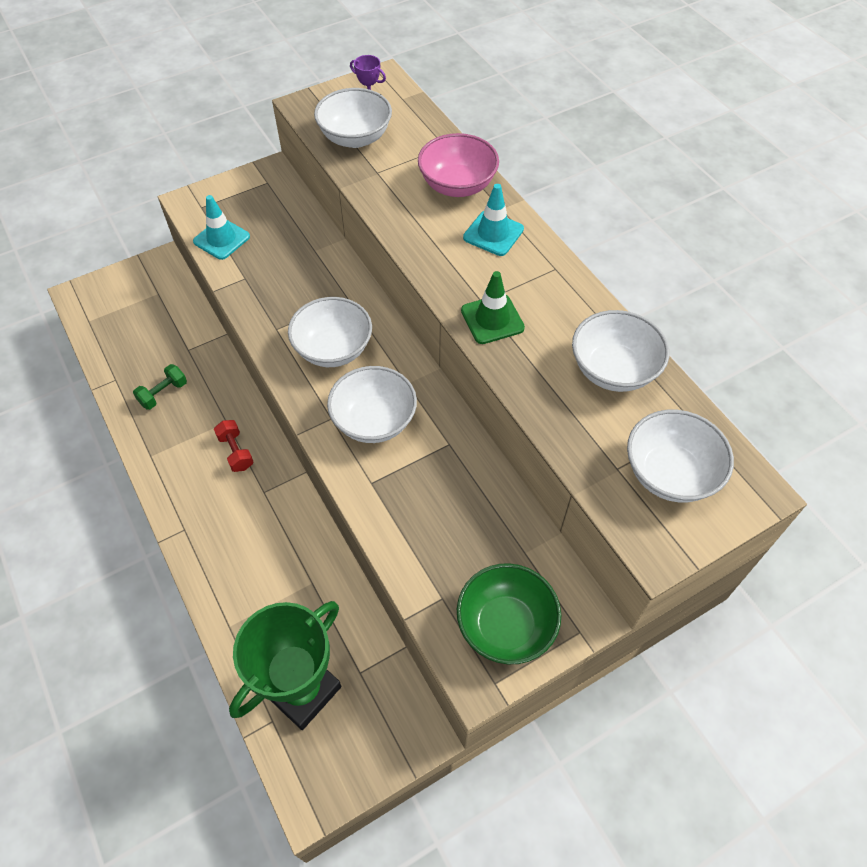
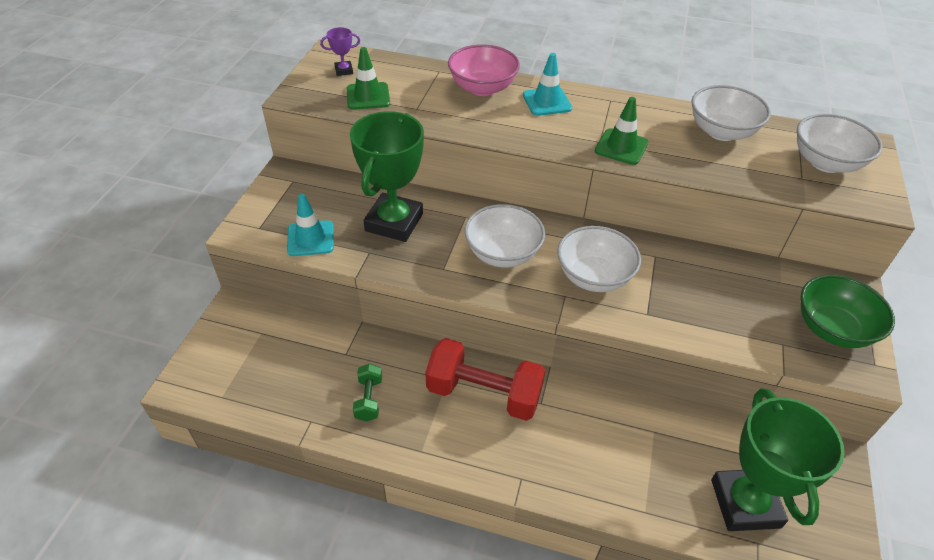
camera: 45 degrees left, 10 degrees down
(236, 452) = (484, 393): red dumbbell -> red dumbbell, size x2.08
(291, 266) = (394, 222): none -> green trophy
(355, 138) = (368, 96): white bowl -> green traffic cone

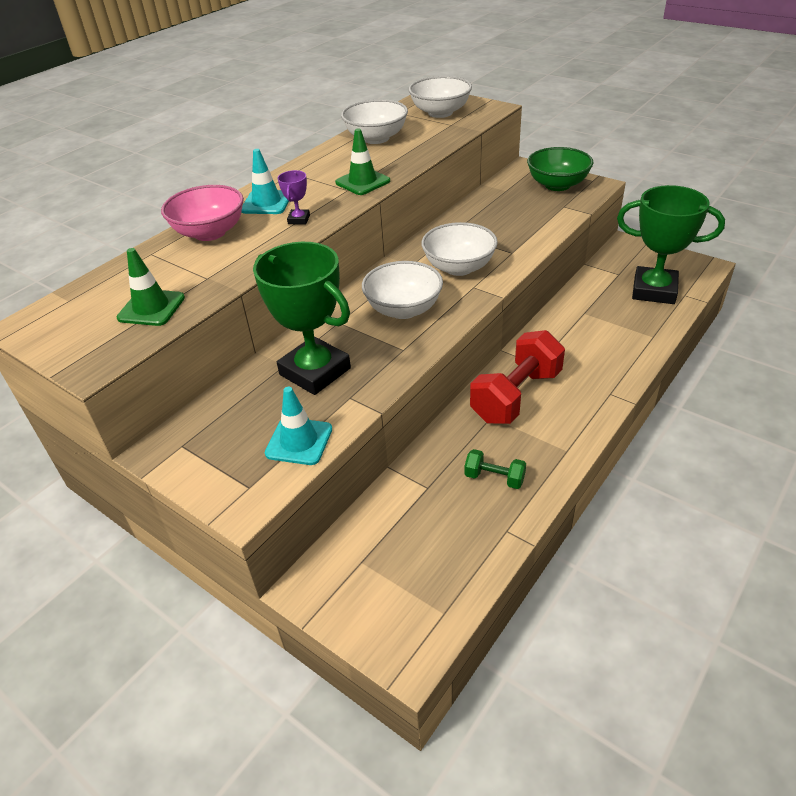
camera: 65 degrees left, 5 degrees down
(344, 70) = (77, 319): purple trophy -> purple trophy (299, 219)

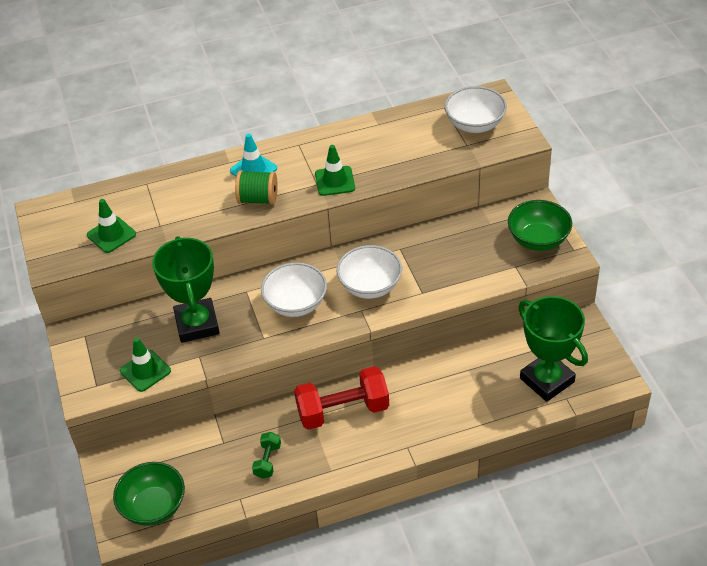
camera: 35 degrees right, 5 degrees up
(210, 232) = (195, 182): pink bowl -> none
(299, 219) = (258, 199): purple trophy -> green spool
(299, 441) = (145, 371): turquoise traffic cone -> green traffic cone
(376, 138) = (393, 133): white bowl -> none
(417, 599) = (153, 507): none -> green bowl
(494, 478) = (267, 461): green dumbbell -> green dumbbell turned 45 degrees clockwise

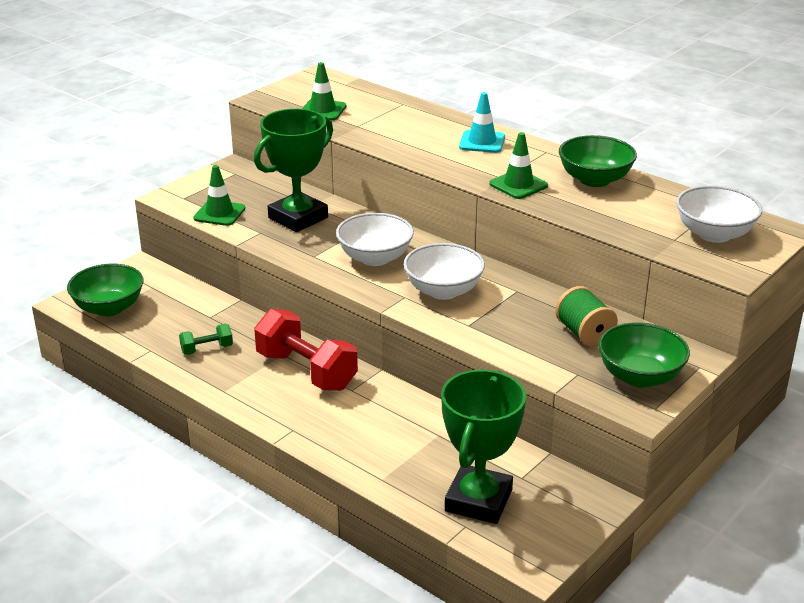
camera: 55 degrees right, 15 degrees down
(258, 199) = (445, 156): green spool -> green spool (584, 334)
(360, 141) = (595, 180): none -> green bowl

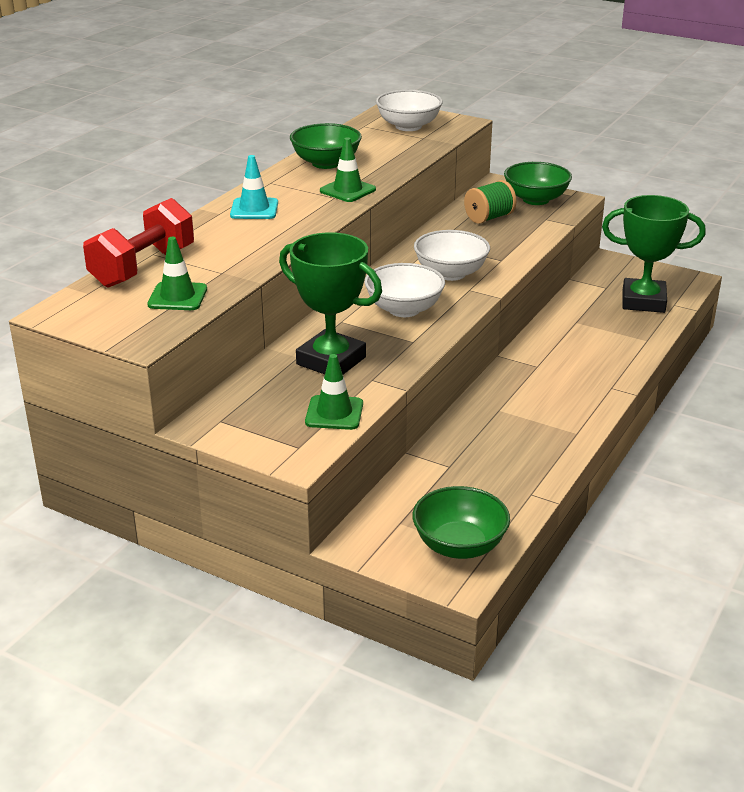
camera: 100 degrees left, 0 degrees up
(207, 349) = (512, 456): green dumbbell -> none
(306, 371) = (520, 392): red dumbbell -> red dumbbell (143, 267)

